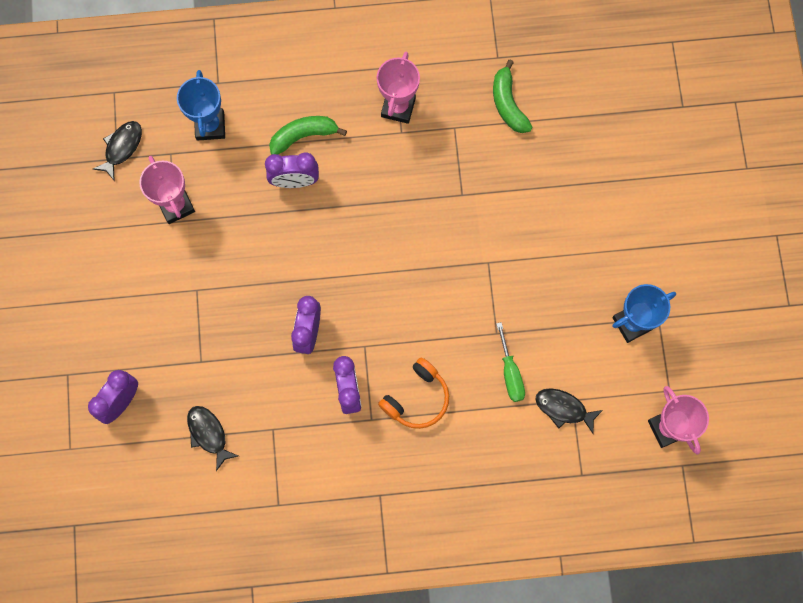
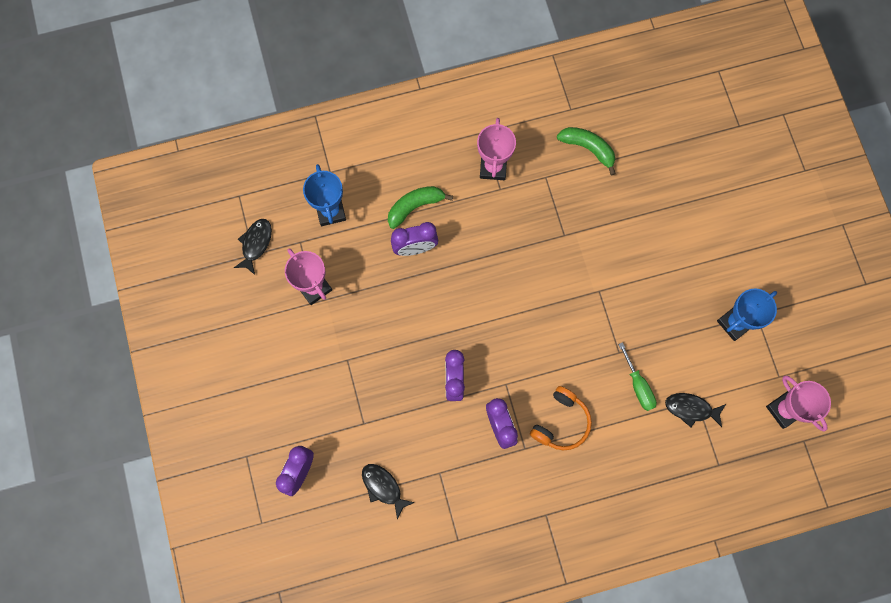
camera: 10 degrees left, 0 degrees up
(508, 104) = (588, 148): green banana -> green banana turned 150 degrees clockwise

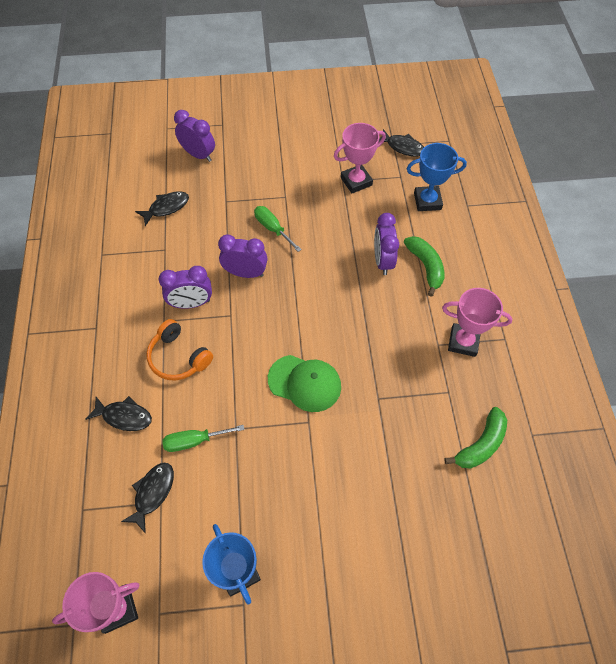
camera: 100 degrees right, 15 degrees down
(393, 364) = (272, 228): none -> green screwdriver
(563, 300) = (305, 383): none -> green cap
(630, 455) = (124, 416): none -> black fish

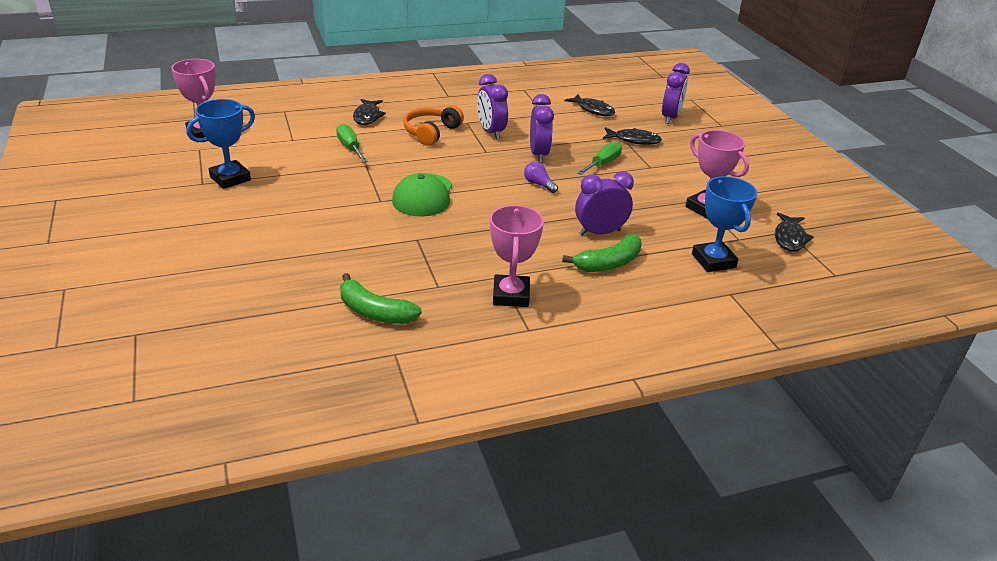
camera: 75 degrees right, 25 degrees down
(153, 493) = (300, 135): black fish -> black fish (634, 140)
(300, 285) = (539, 184): none -> purple light bulb

